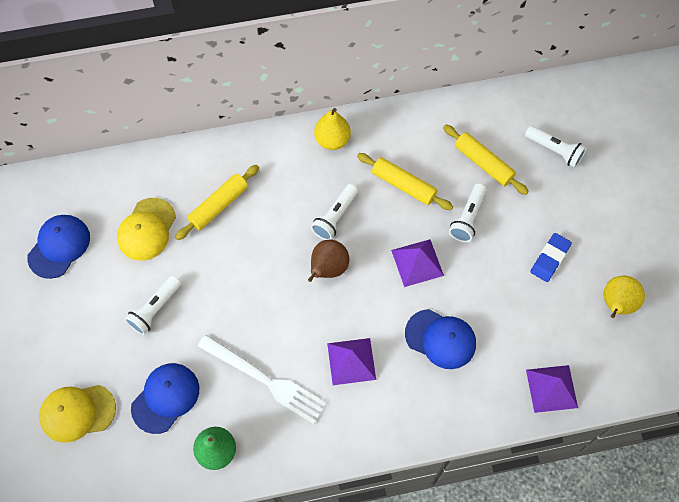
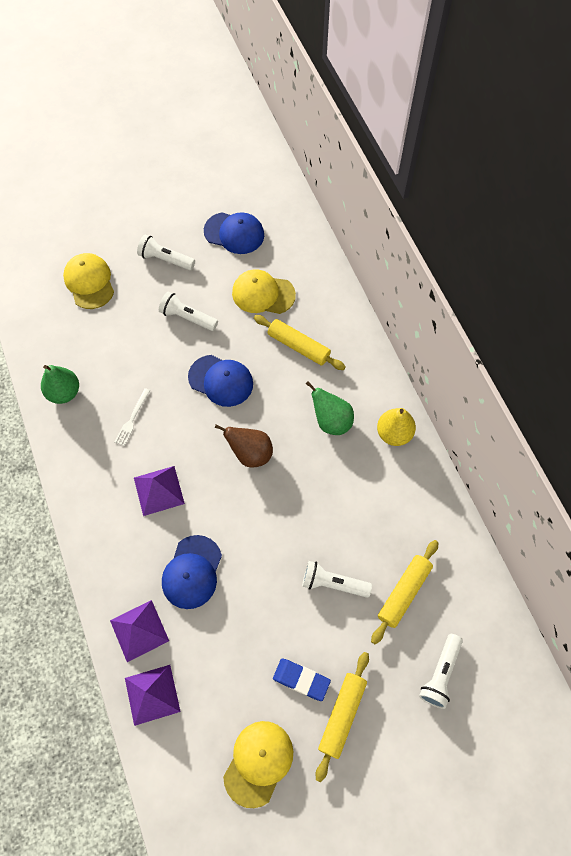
camera: 80 degrees right, 0 degrees up
(165, 398) = (108, 343): blue cap -> blue cap (221, 381)
(265, 380) = (132, 419): white fork -> white fork, size x0.49
(308, 191) = (331, 421): none -> green pear
(335, 217) = (307, 451): white flashlight -> white flashlight (165, 259)
(403, 185) = (358, 511): yellow rolling pin -> yellow rolling pin (342, 715)
(417, 262) = (272, 537): purple pyramid -> purple pyramid (139, 630)
(616, 304) = (258, 763): yellow pear -> yellow cap

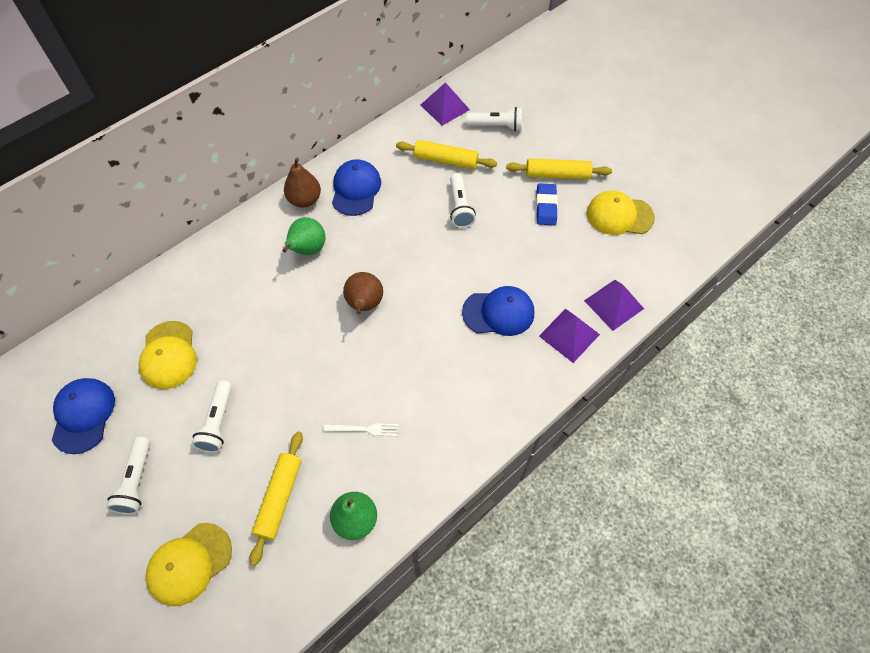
camera: 110 degrees left, 5 degrees down
(159, 490) = (433, 371): purple pyramid -> purple pyramid (445, 107)
(221, 381) = (291, 359): blue cap -> blue cap (356, 189)
(298, 346) = (230, 301): yellow rolling pin -> yellow rolling pin (279, 498)
(394, 433) = (305, 200): yellow pear -> brown pear

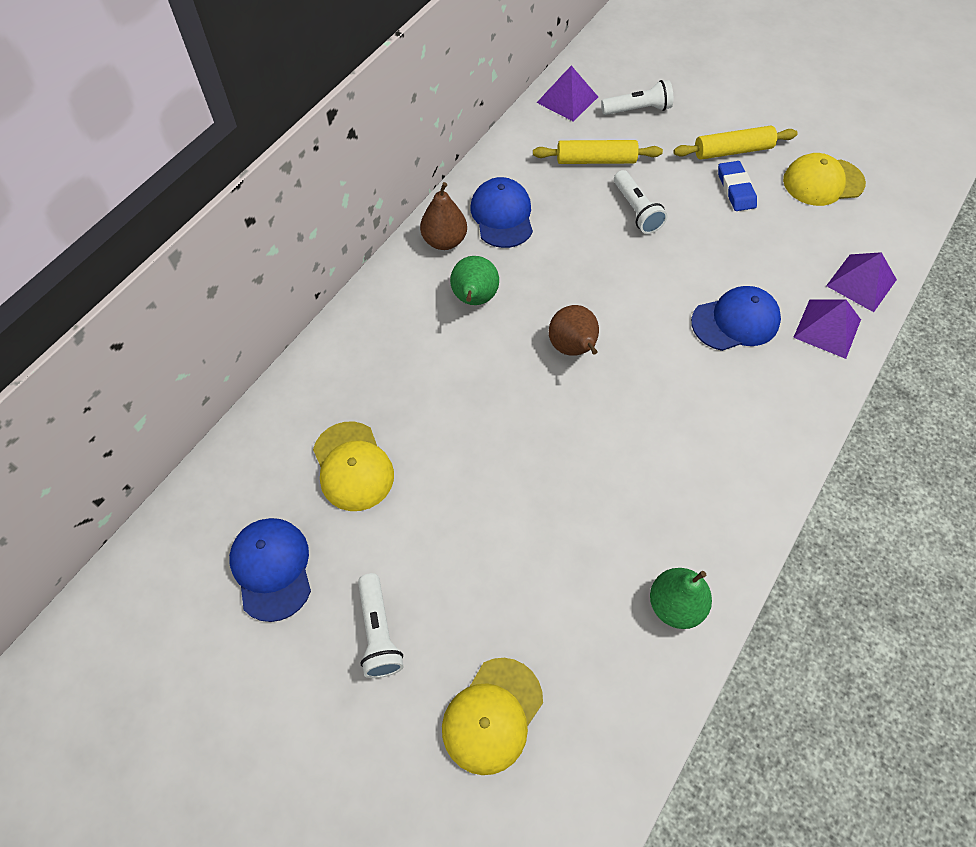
camera: 15 degrees left, 0 degrees up
(218, 422) = (452, 532): white flashlight -> none
(279, 498) = (571, 604): yellow rolling pin -> none
(364, 429) = (637, 495): white fork -> none

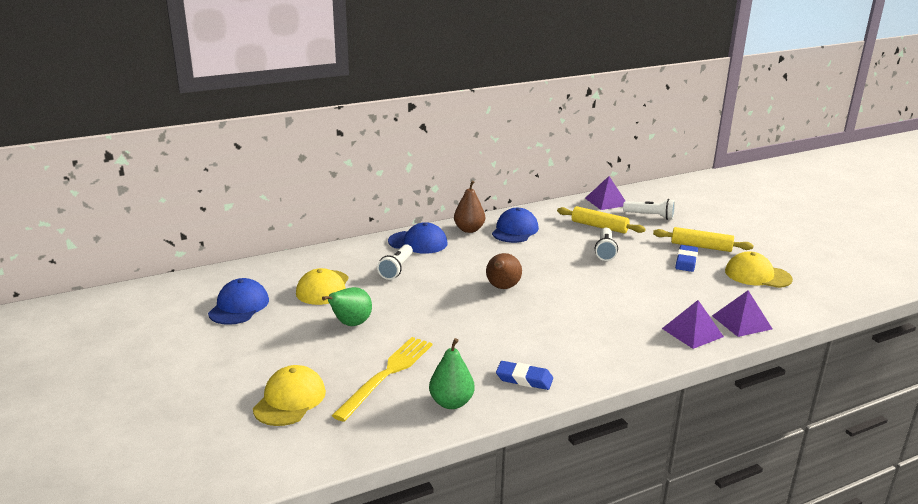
camera: 30 degrees right, 35 degrees down
(378, 632) = (265, 347): white flashlight -> white flashlight (396, 269)
(474, 299) = (462, 253): green pear -> green pear (350, 324)
(492, 715) = (290, 400): yellow cap -> yellow cap turned 135 degrees clockwise
(567, 597) = (387, 375): none -> yellow fork
(719, 514) = (524, 379): none -> blue eraser
(735, 321) = (626, 310): blue cap -> blue cap (418, 242)

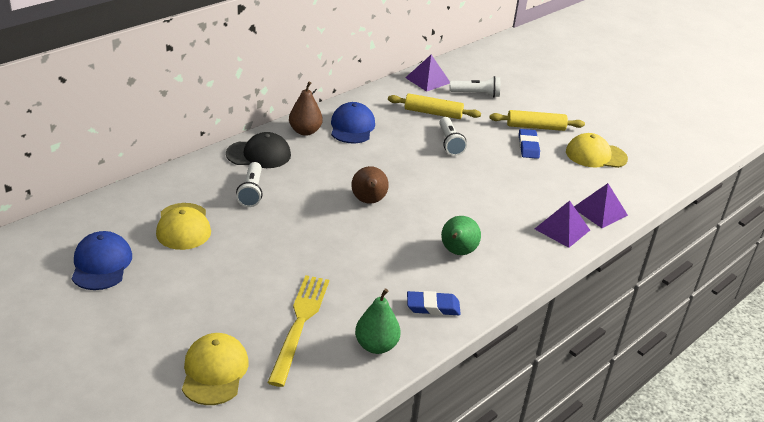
camera: 20 degrees left, 10 degrees up
(350, 324) = (234, 269): green pear -> green pear (457, 252)
(418, 242) = (259, 154): blue cap -> black cap

